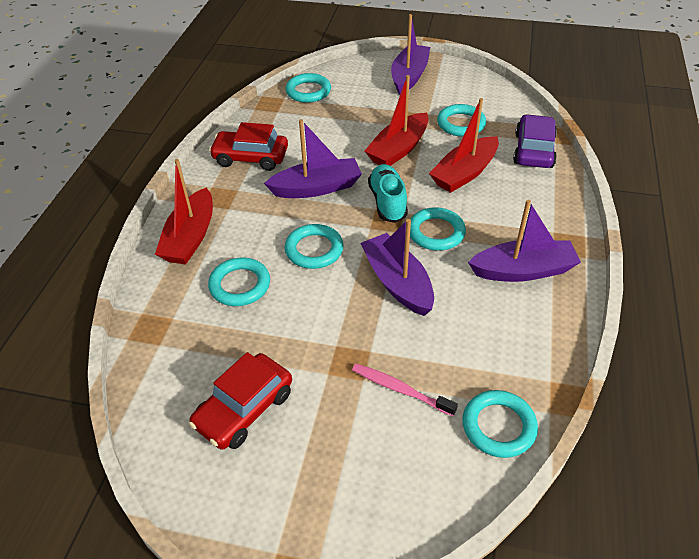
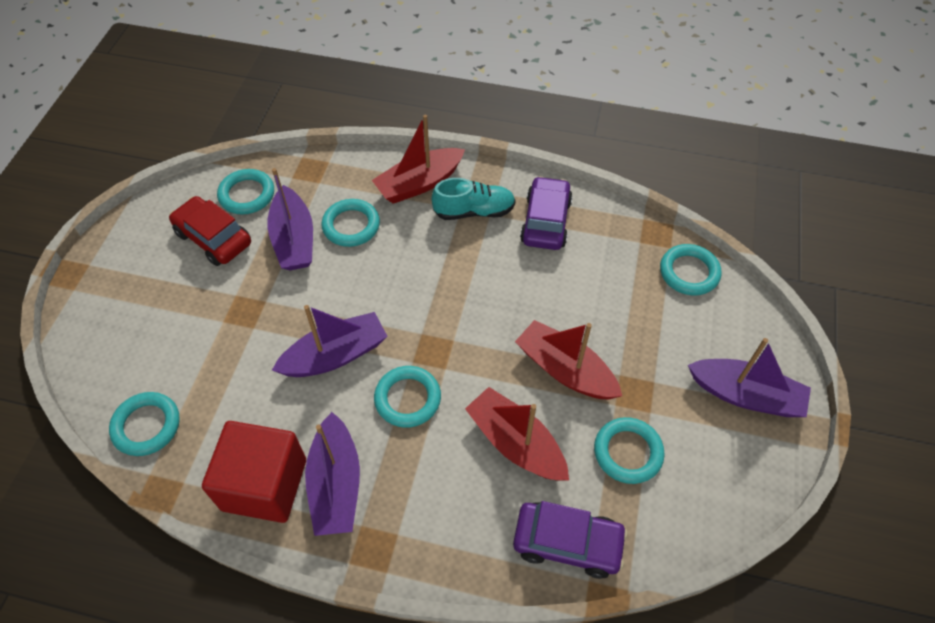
camera: 90 degrees right, 10 degrees up
(190, 237) = (419, 183): red boat -> red boat turned 45 degrees counterclockwise
(250, 158) = (545, 221): red car -> purple car
(314, 250) = (392, 282): turquoise ring -> turquoise ring (247, 195)
(316, 188) = (491, 284): purple boat -> purple boat (294, 239)
(387, 202) = (463, 352): turquoise shoe -> turquoise shoe (474, 211)
(400, 389) = (205, 349): pink toothbrush -> none
(536, 318) = (264, 484): none -> red cube

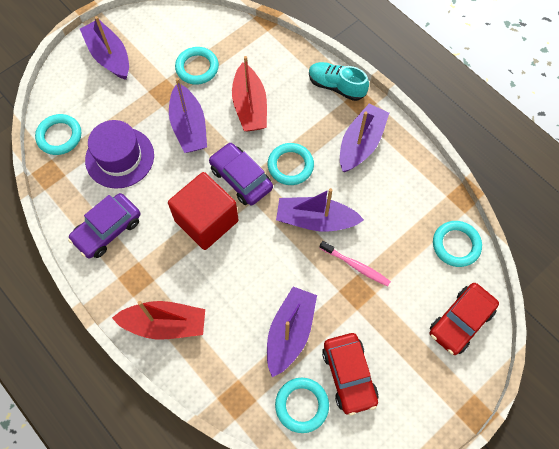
camera: 145 degrees left, 10 degrees up
(111, 346) = (460, 321): none -> red car
(259, 335) = (356, 266): none -> pink toothbrush
(264, 484) = (400, 167): red cube -> red cube (206, 221)
(351, 225) = (241, 317): turquoise ring -> none
(474, 211) = (147, 271): turquoise shoe -> turquoise shoe (336, 86)
(565, 370) = (189, 126): red boat -> purple boat
(567, 543) = (264, 49): purple car -> purple car (241, 178)
(605, 290) = (120, 157): none -> purple hat

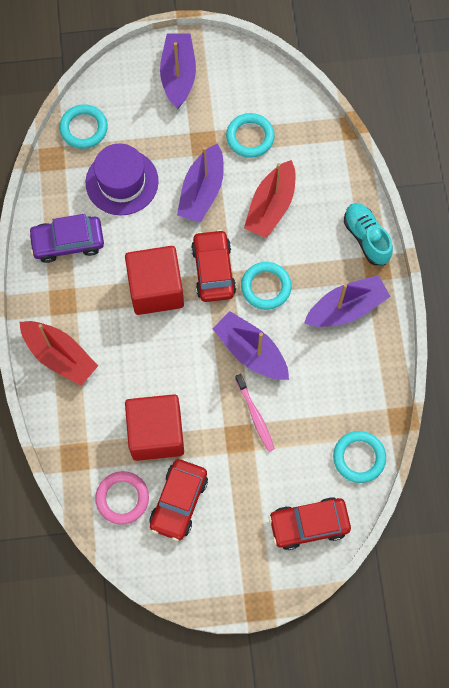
camera: 35 degrees right, 5 degrees up
(241, 178) = (213, 270): purple car -> red car
(290, 333) = (156, 433): purple boat -> red cube
(301, 405) = (122, 498): turquoise ring -> pink ring

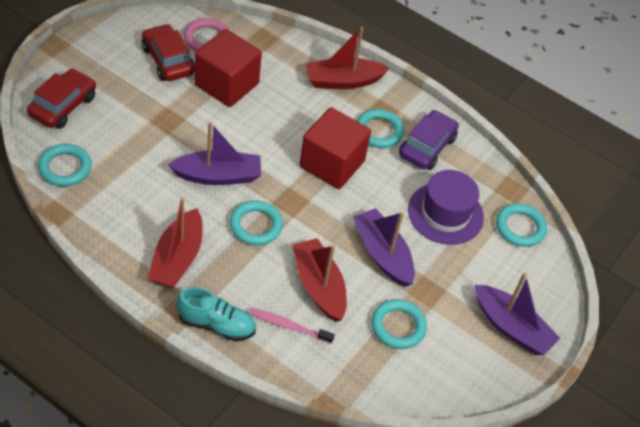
camera: 125 degrees right, 20 degrees down
(87, 286) = (379, 131): none -> turquoise ring
(213, 270) = (307, 207): red car -> none
(255, 415) = (170, 140): pink toothbrush -> pink toothbrush (288, 326)
(346, 308) = (177, 258): purple boat -> red boat

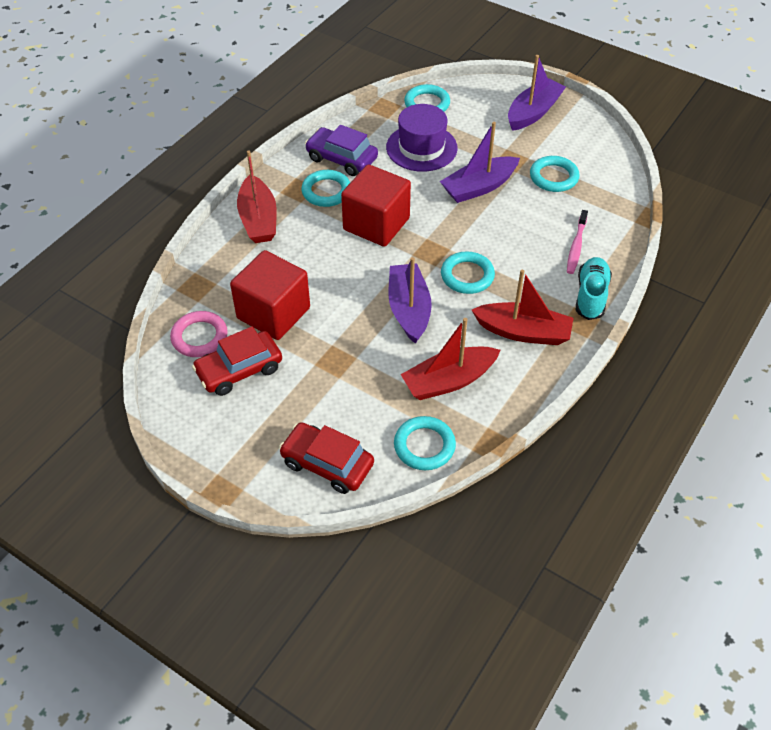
camera: 85 degrees left, 0 degrees up
(319, 286) = (526, 228): red boat -> red boat (449, 381)

